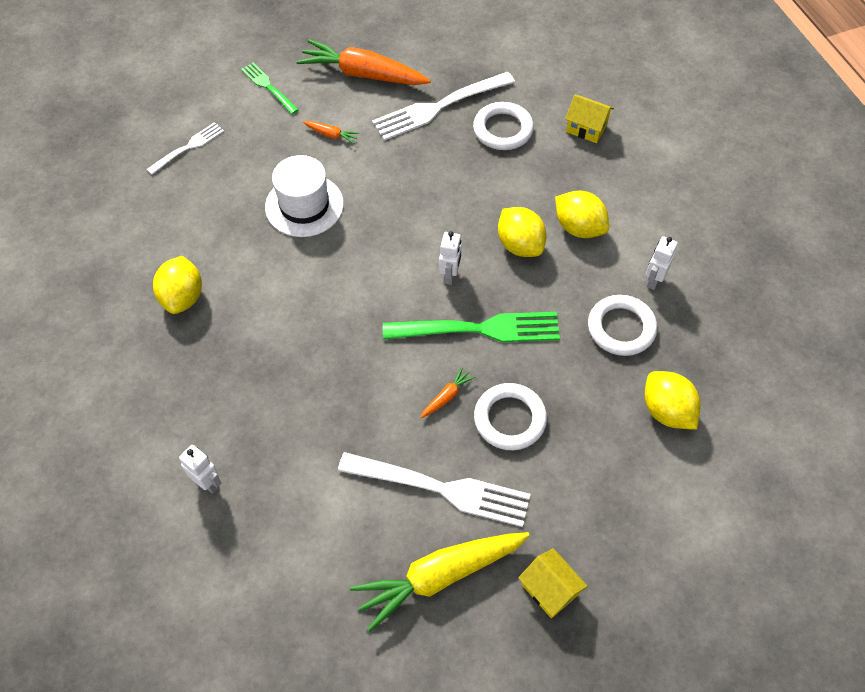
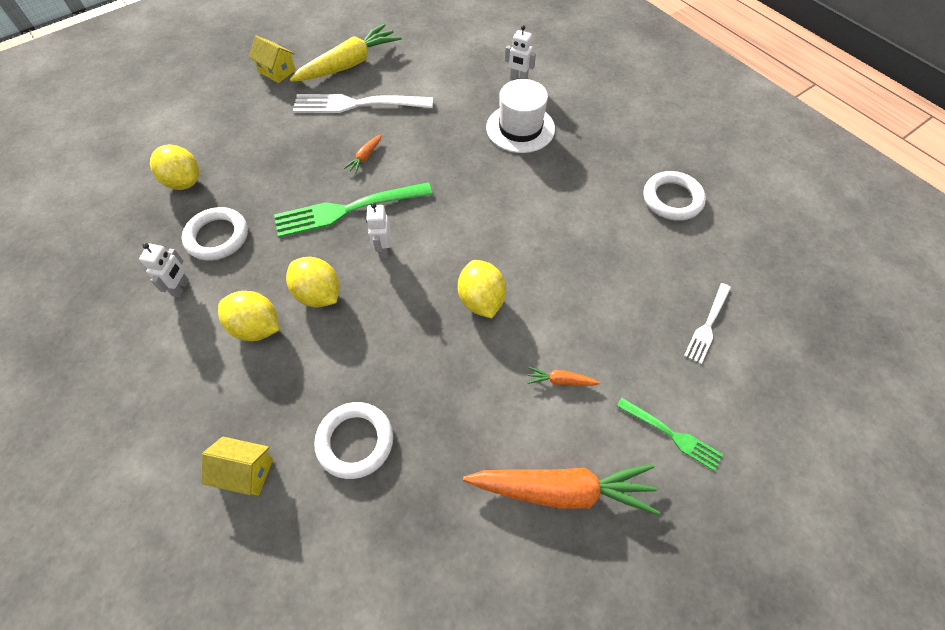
camera: 165 degrees right, 0 degrees up
(183, 297) = (611, 182): yellow lemon -> yellow lemon (481, 300)
(304, 205) = (550, 287): white hat -> white hat (520, 128)
(439, 107) = (444, 458): white fork -> none
(510, 419) = (313, 152): white ring -> white ring (672, 199)

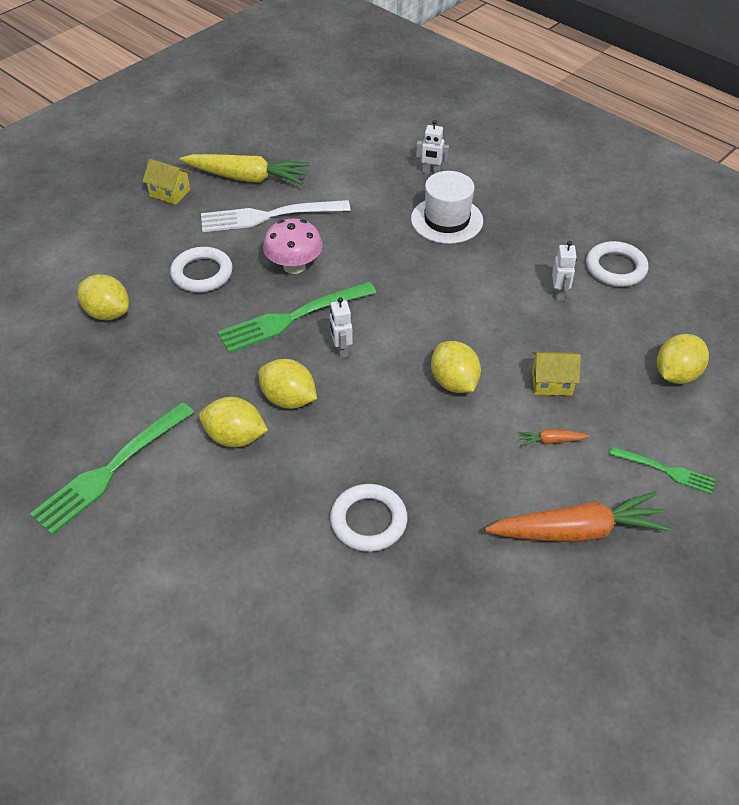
camera: 10 degrees left, 10 degrees down
(132, 344) = (111, 470): none -> green fork
(181, 288) = (142, 412): white robot -> white robot (559, 294)
(217, 237) = (164, 360): white ring -> white ring (202, 273)
(245, 472) = (269, 562): yellow house -> yellow house (551, 383)
(349, 64) = (247, 178): yellow carrot -> yellow carrot turned 60 degrees clockwise
(365, 157) = (294, 266): orange carrot -> pink mushroom
(707, 325) = (676, 374): white fork -> yellow lemon

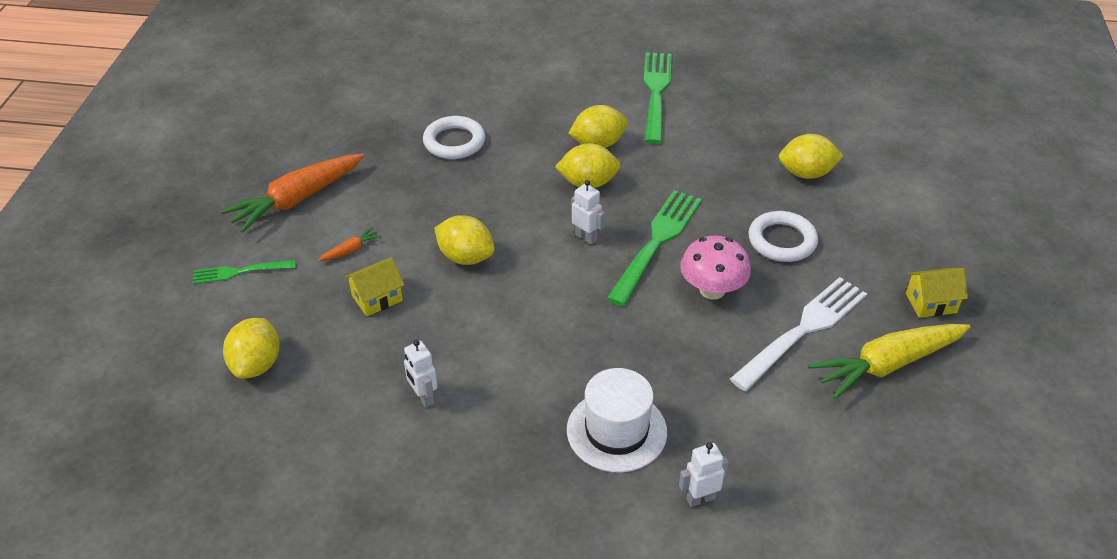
camera: 145 degrees right, 5 degrees down
(615, 268) = (376, 468): white ring -> none

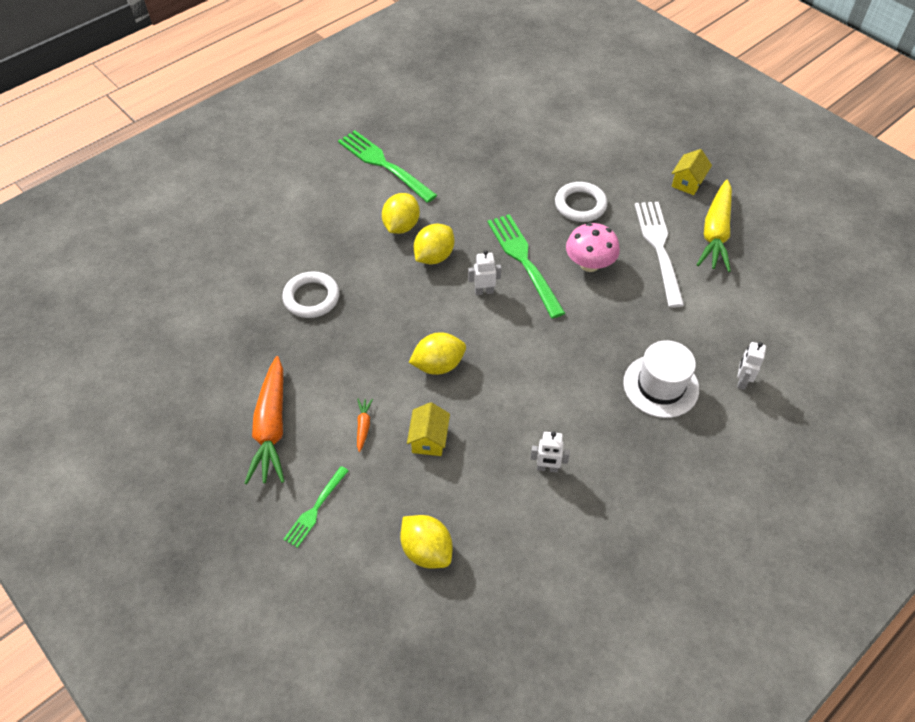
camera: 50 degrees left, 10 degrees up
(806, 173) = (535, 153): yellow lemon -> none

